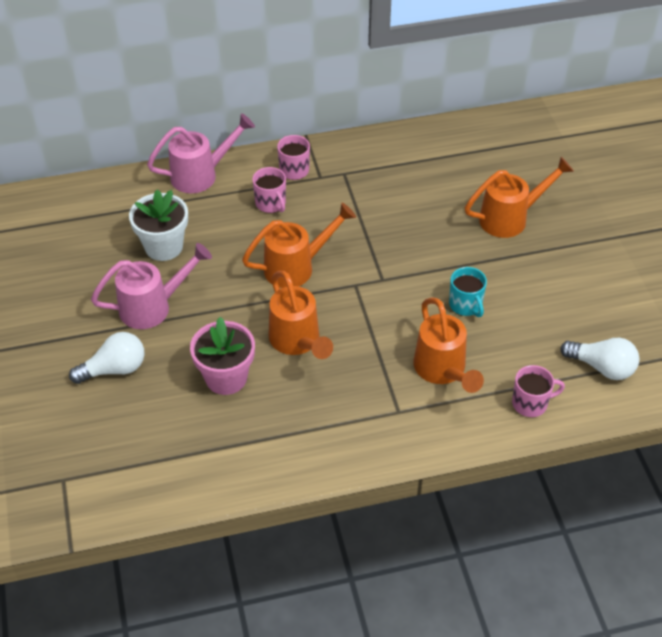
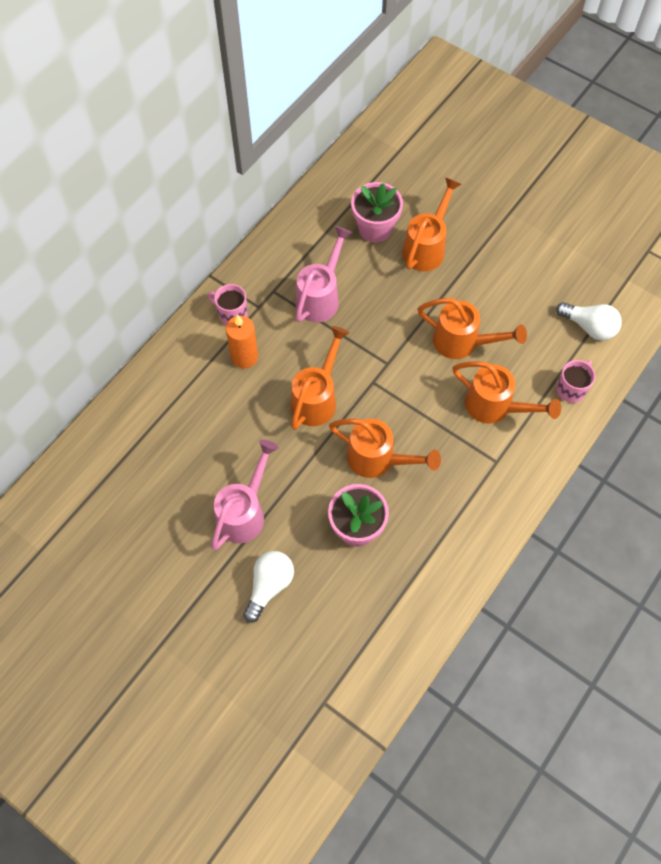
camera: 40 degrees left, 15 degrees up
(164, 247) = (200, 455): white flower pot -> none
(201, 175) = (164, 370): pink watering can -> pink watering can (320, 297)
(271, 204) = (244, 357): pink mug -> orange candle
(466, 305) = (462, 342): turquoise mug -> orange watering can
(478, 179) = (375, 229): none -> pink flower pot
(602, 367) = (589, 327): white light bulb -> white light bulb turned 45 degrees clockwise

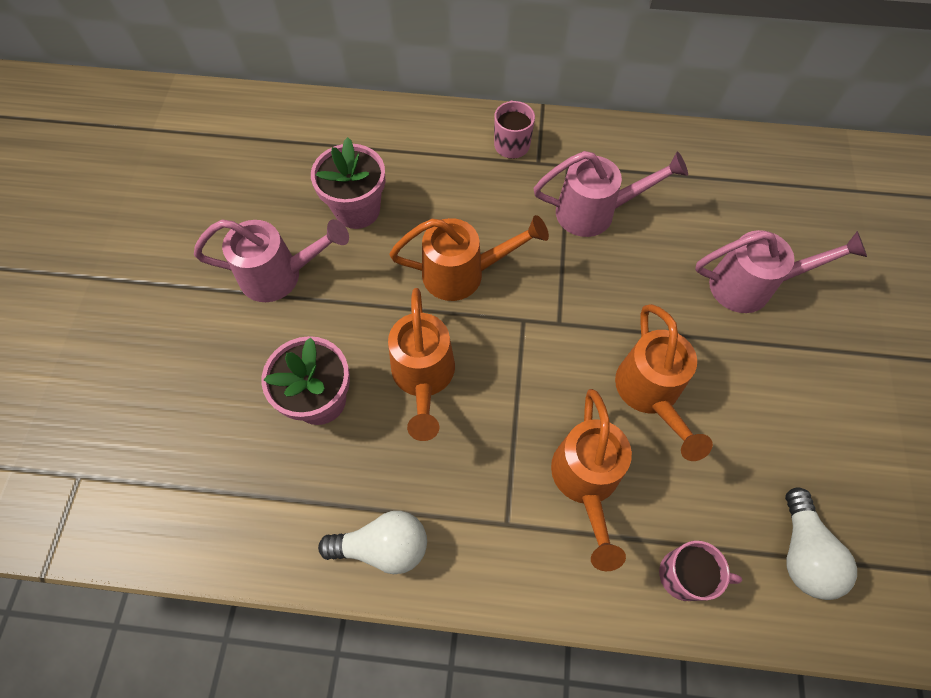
camera: 60 degrees right, 0 degrees up
(244, 357) = (468, 181): orange candle -> none
(269, 586) = (202, 344): white light bulb -> white light bulb (383, 546)
(375, 229) = (729, 219): pink flower pot -> pink flower pot (357, 210)
(426, 247) = (751, 286): orange watering can -> pink watering can

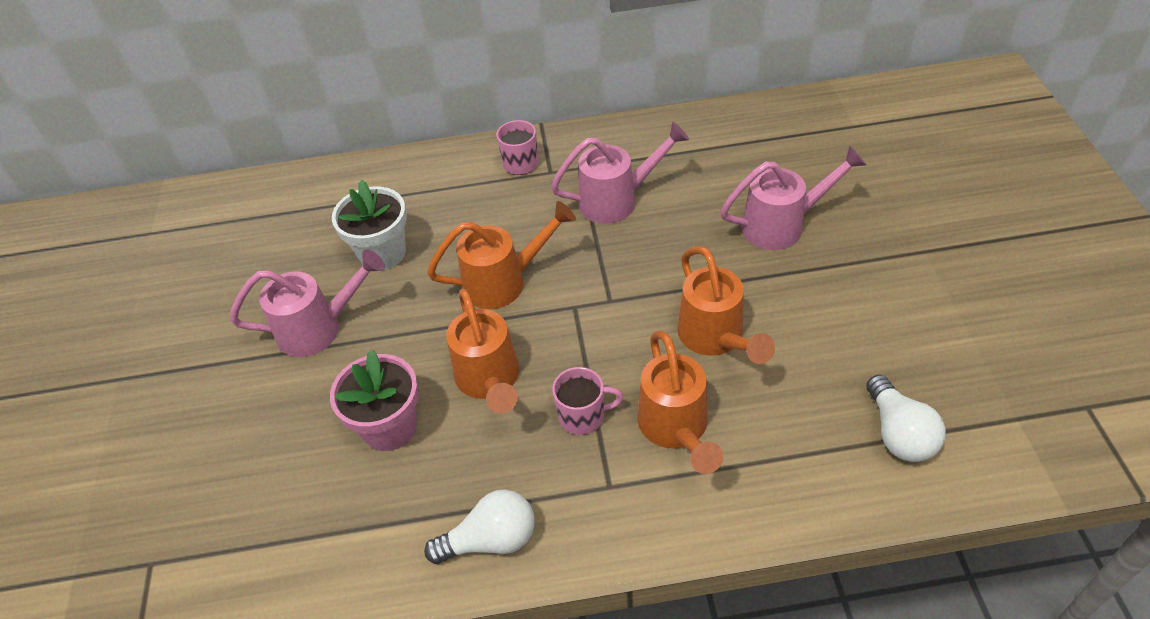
camera: 10 degrees left, 15 degrees down
(357, 210) = (382, 253): pink flower pot -> white flower pot
(685, 575) = (795, 483): pink mug -> pink mug (583, 416)

